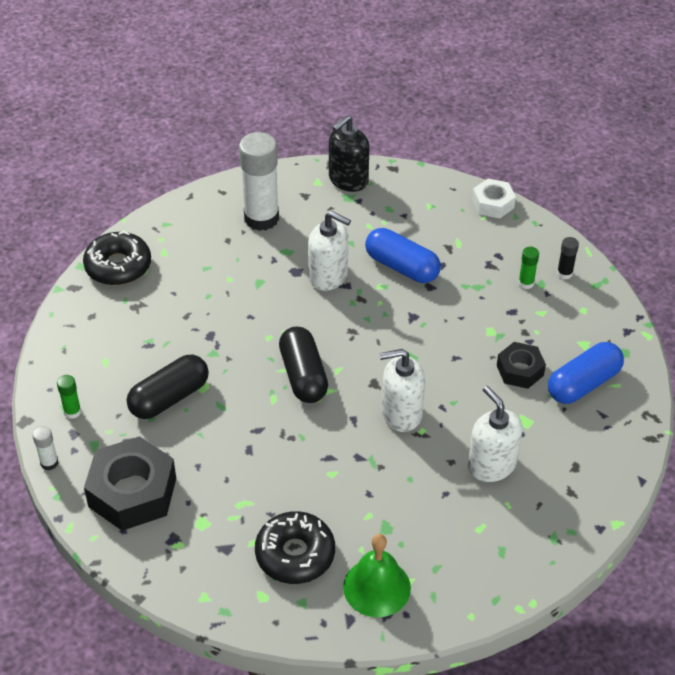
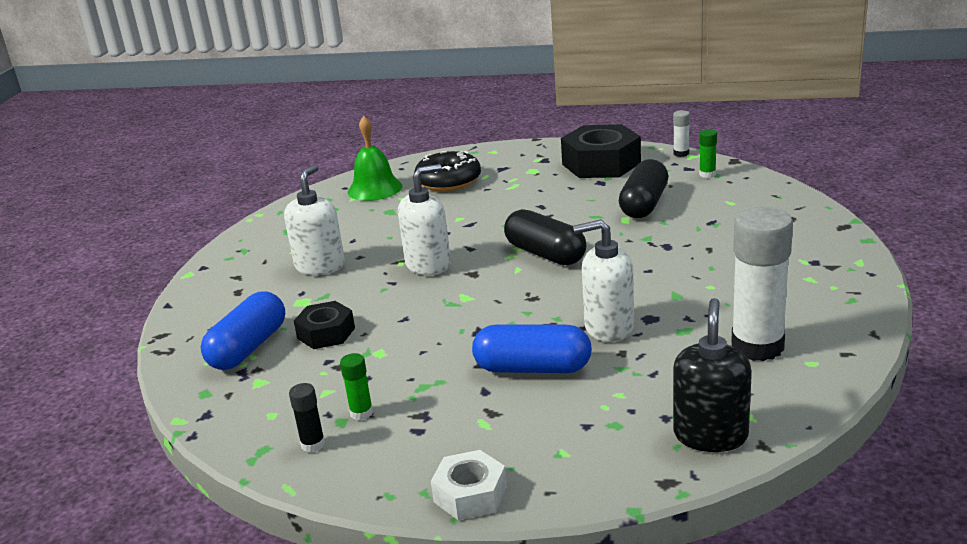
camera: 155 degrees right, 20 degrees down
(118, 266) = (833, 252): black donut -> none
(491, 465) = (320, 266): white soap dispenser -> white soap dispenser turned 105 degrees counterclockwise

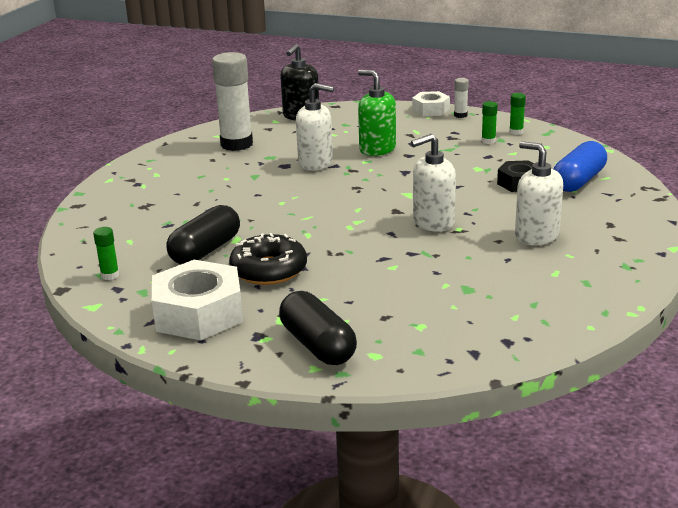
camera: 170 degrees left, 0 degrees up
(313, 444) = (516, 132): black glue stick -> green glue stick
(320, 266) = (536, 236): white soap dispenser -> white soap dispenser turned 105 degrees clockwise
(375, 189) = (486, 326): green bell -> none
(448, 181) = (390, 321): black donut -> black donut (269, 270)
(533, 368) = (377, 149): blue capsule -> green soap dispenser
(545, 254) = (328, 217): black capsule -> black capsule (318, 345)
(601, 163) = (199, 313): black nut -> white nut
(681, 153) = (100, 311): white glue stick -> white glue stick (460, 115)

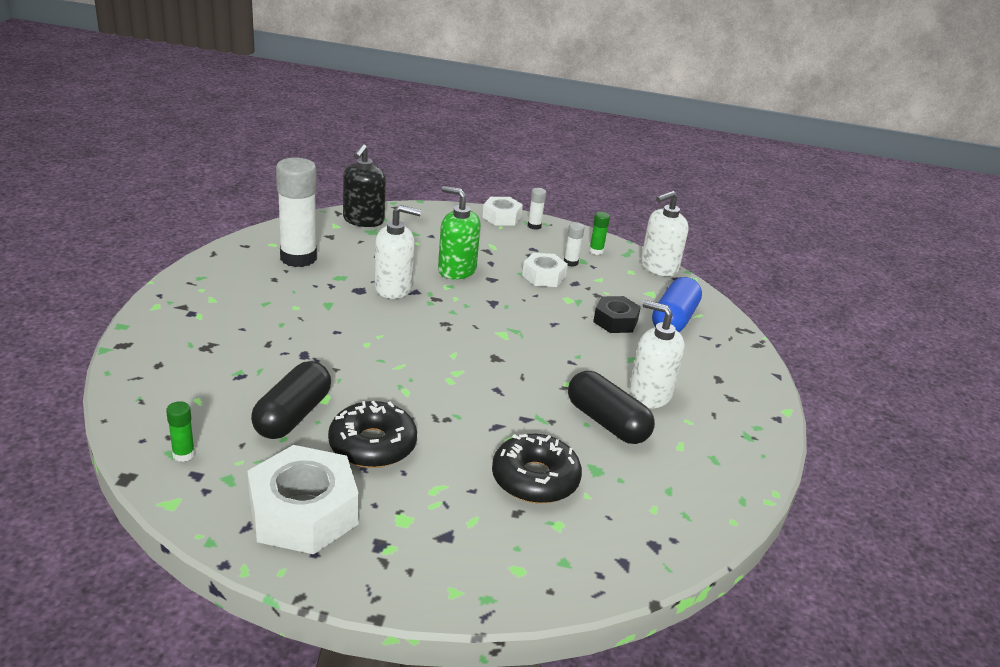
camera: 15 degrees left, 5 degrees up
(318, 345) = (451, 557): black capsule -> black capsule (607, 422)
(408, 294) = (535, 479): none -> black donut
(433, 222) = (538, 375): white soap dispenser -> white soap dispenser (658, 267)
(458, 152) = (543, 276): none -> white nut
(488, 141) = (571, 262): green glue stick -> white glue stick

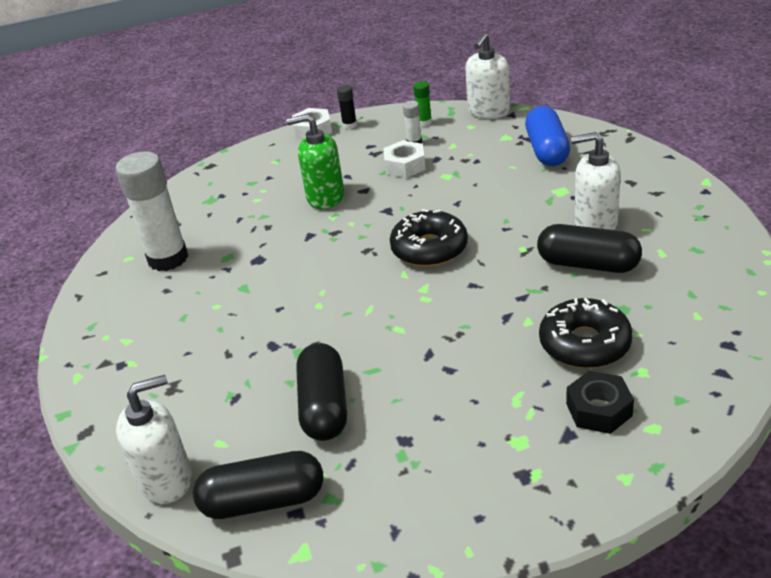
camera: 20 degrees left, 5 degrees up
(183, 454) = (263, 501): green glue stick -> black capsule
(303, 512) = (430, 487): white nut -> none
(363, 220) = (191, 193): black soap dispenser -> none
(372, 445) = (423, 392): black donut -> black donut (429, 248)
(393, 288) = (287, 241): white soap dispenser -> white soap dispenser (166, 479)
(534, 226) = (349, 125): white glue stick -> black glue stick
(615, 321) = (504, 175): black nut -> black nut (599, 410)

